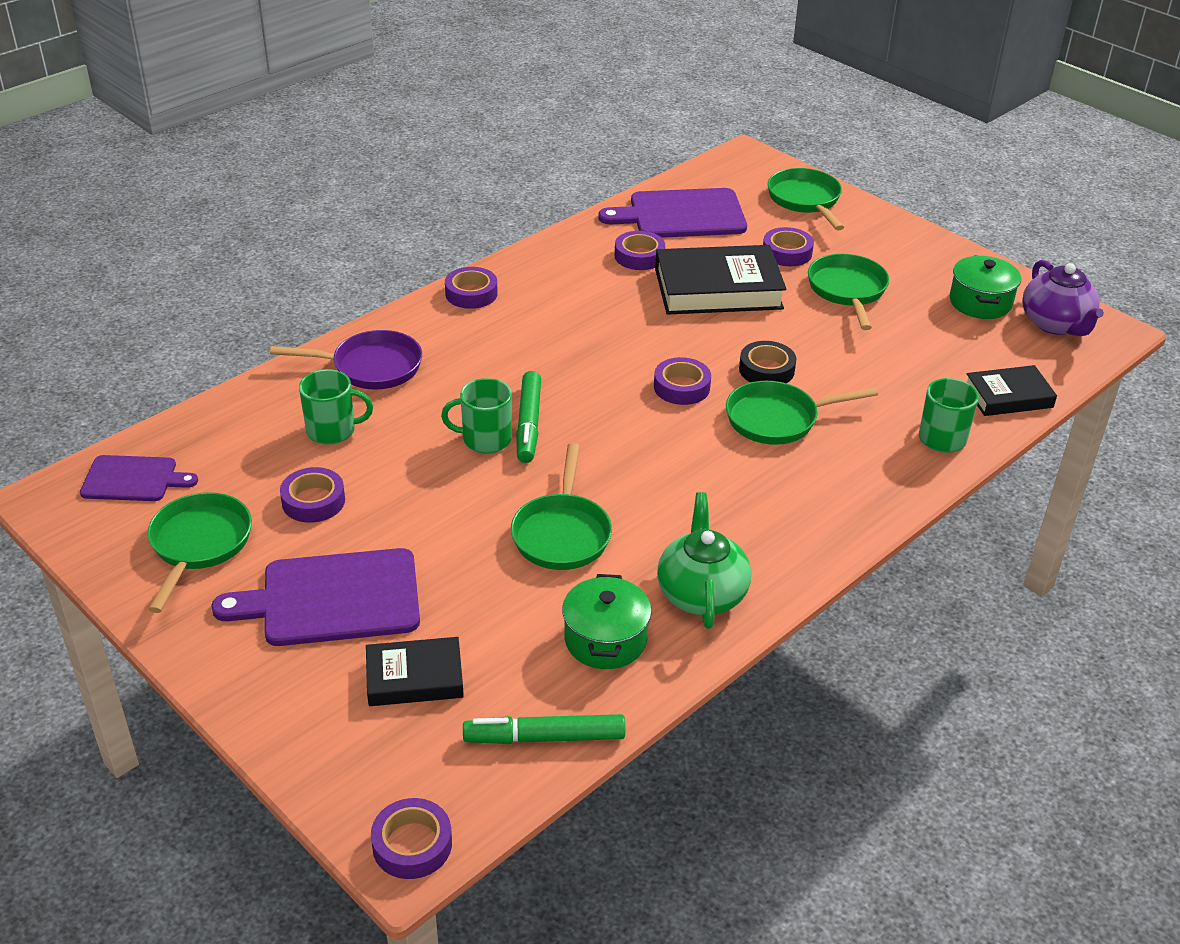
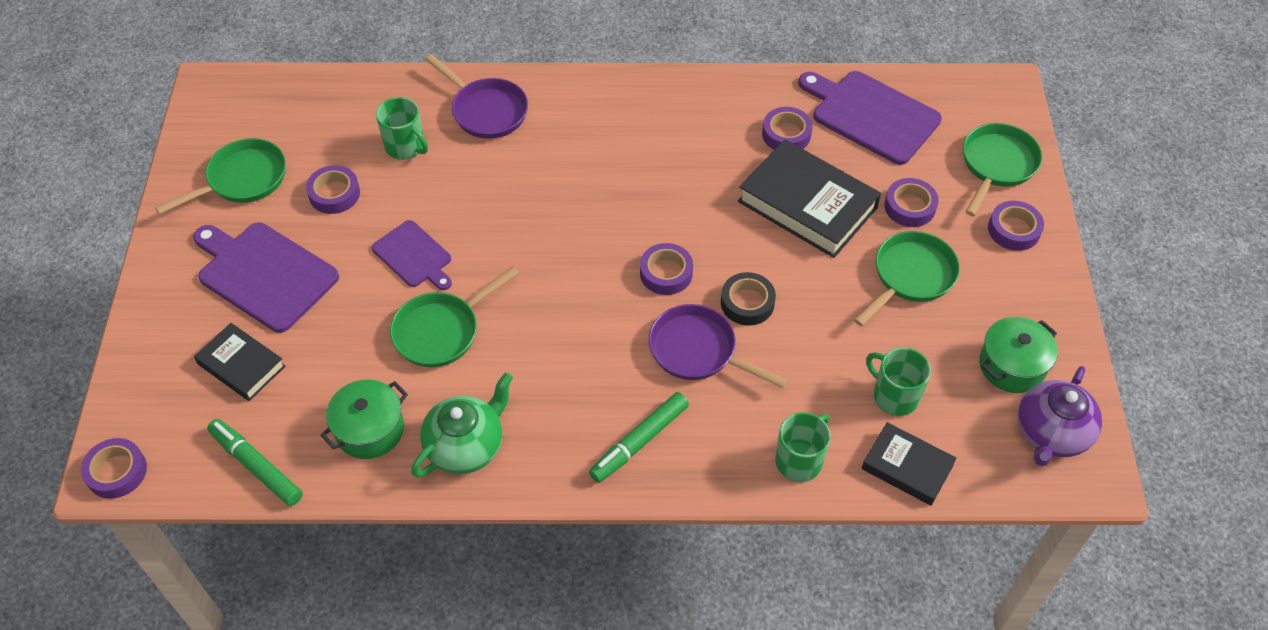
camera: 45 degrees right, 15 degrees up
(133, 479) = (262, 105): purple cutting board -> purple cutting board (414, 256)
(471, 293) = (623, 90): purple tape -> purple tape (1013, 230)
(485, 439) = (485, 221): green mug -> green mug (894, 396)
(528, 424) = (526, 229): green marker -> green marker (639, 441)
(777, 419) = (698, 351): green pan -> purple pan

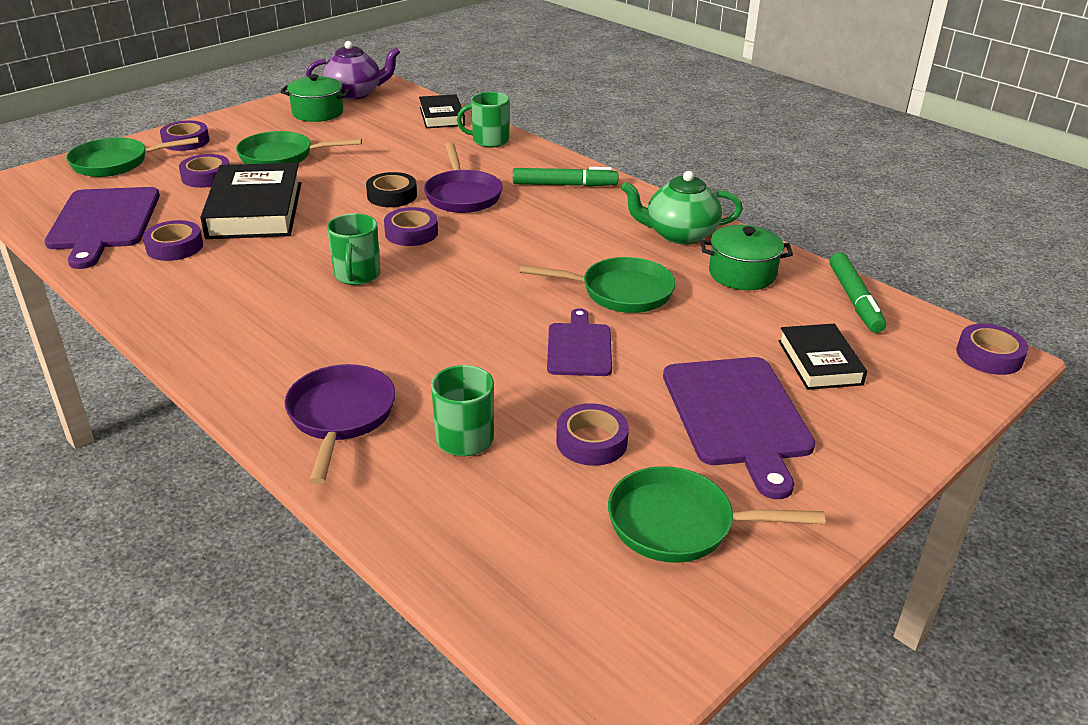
camera: 135 degrees left, 20 degrees down
(894, 396) = (395, 133): green mug -> green mug (357, 275)

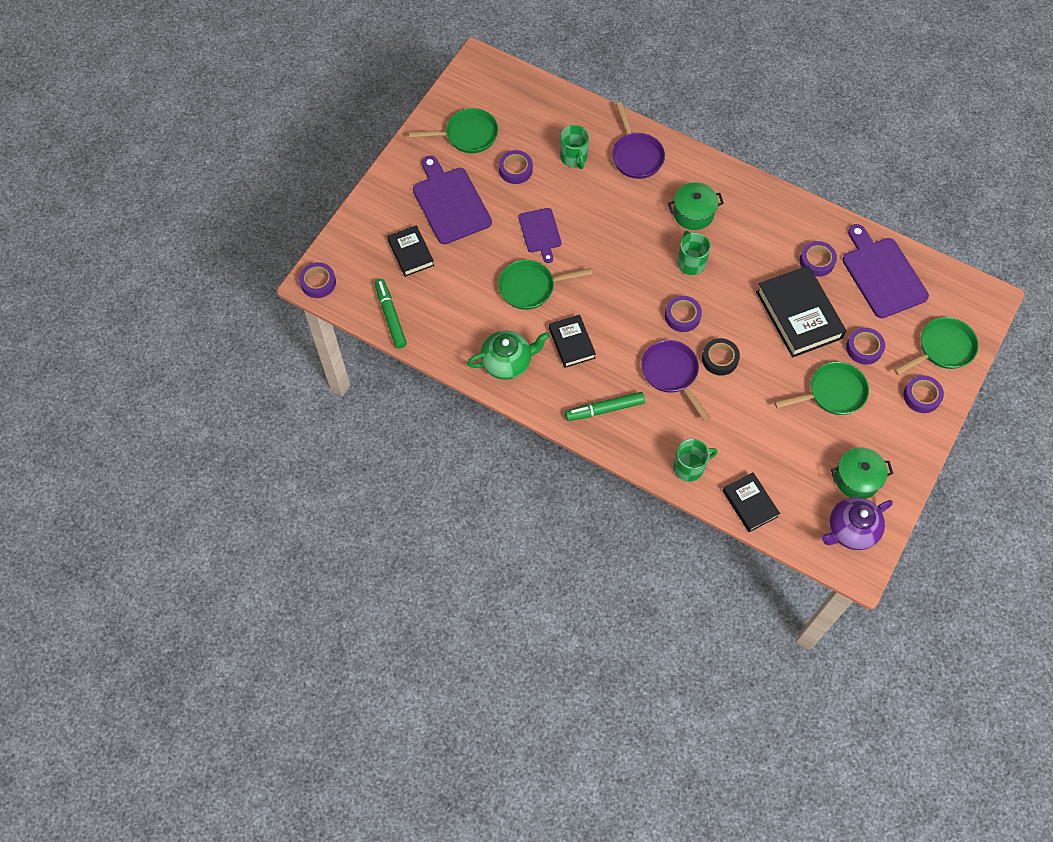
camera: 165 degrees right, 30 degrees up
(581, 235) = (571, 343): none -> black book
(742, 274) = (460, 326): green pot -> green pot (693, 213)

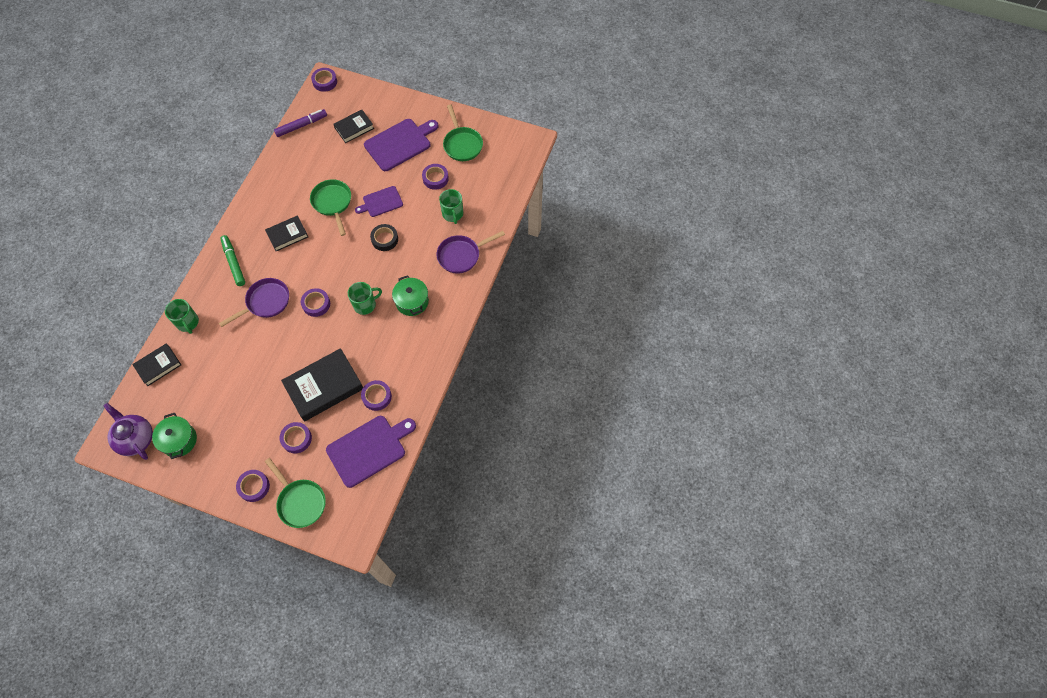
camera: 80 degrees right, 0 degrees up
(390, 316) = (301, 126): green marker -> purple marker
(507, 362) = (269, 198): green teapot -> none
(573, 158) = (452, 214): green mug -> green mug turned 75 degrees counterclockwise
(719, 359) = (280, 334): black tape -> black tape (385, 239)
(832, 393) = (254, 417): green pan -> none

